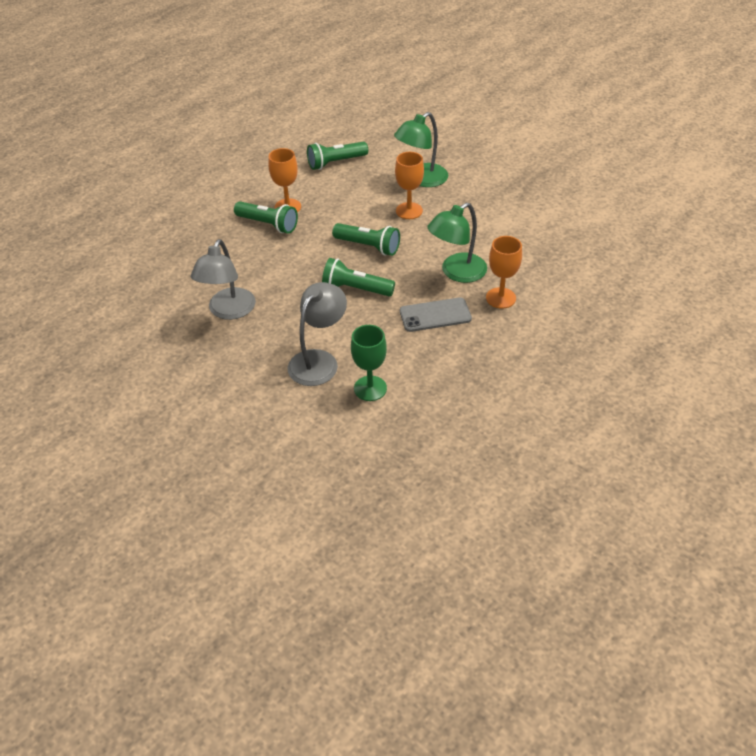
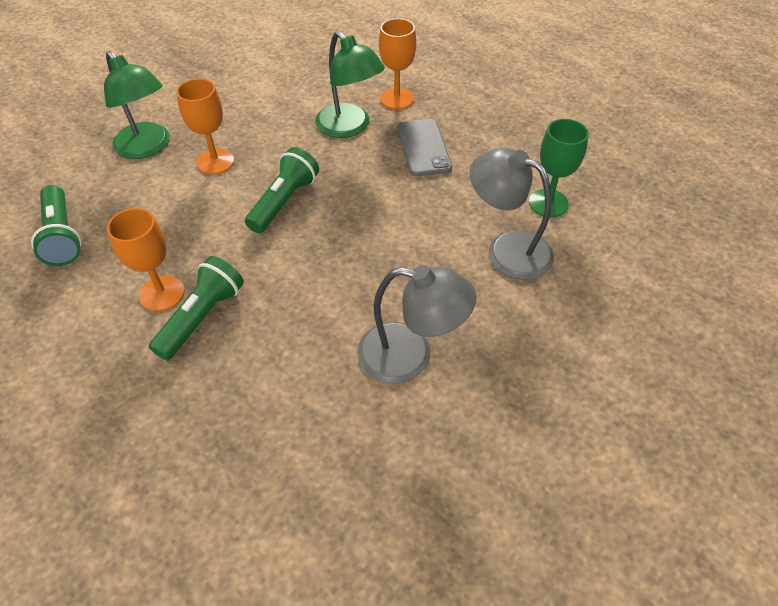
camera: 90 degrees left, 5 degrees up
(356, 289) = (371, 214): green flashlight -> none

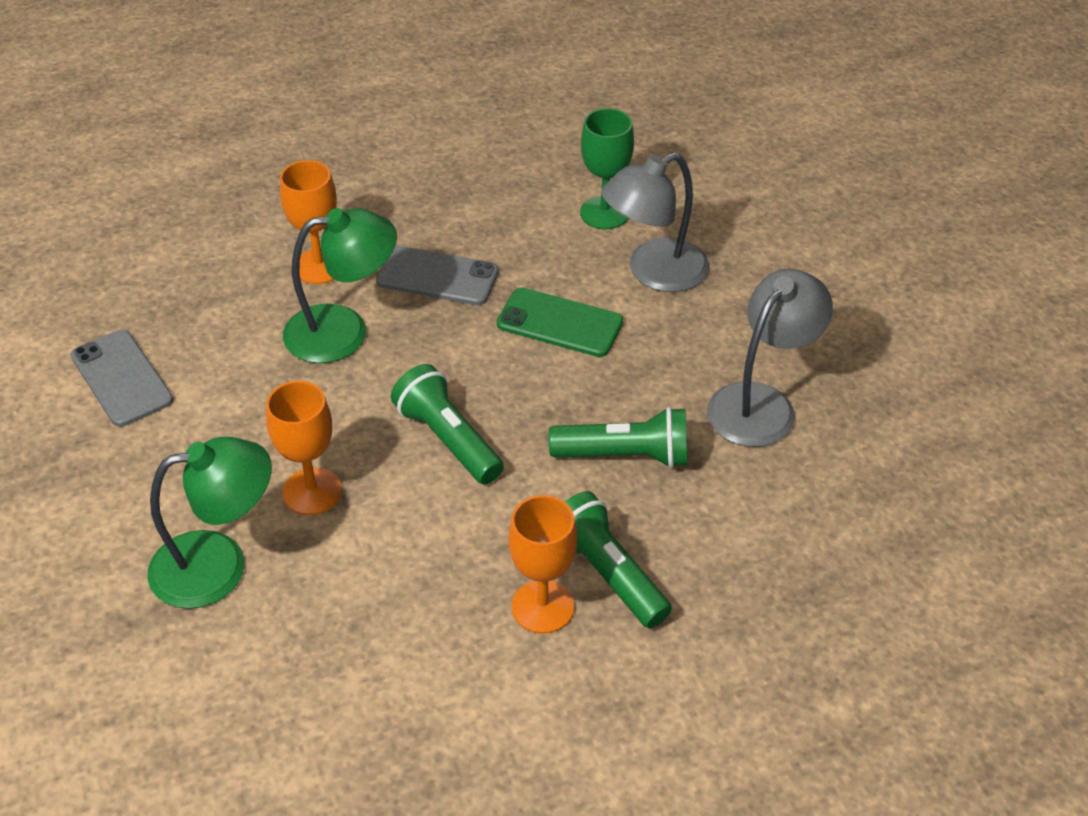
camera: 65 degrees left, 5 degrees down
(62, 236) = (356, 706): green flashlight -> green flashlight (625, 455)
(265, 66) = (122, 378): none -> grey phone
(420, 217) = (560, 323): none -> green phone

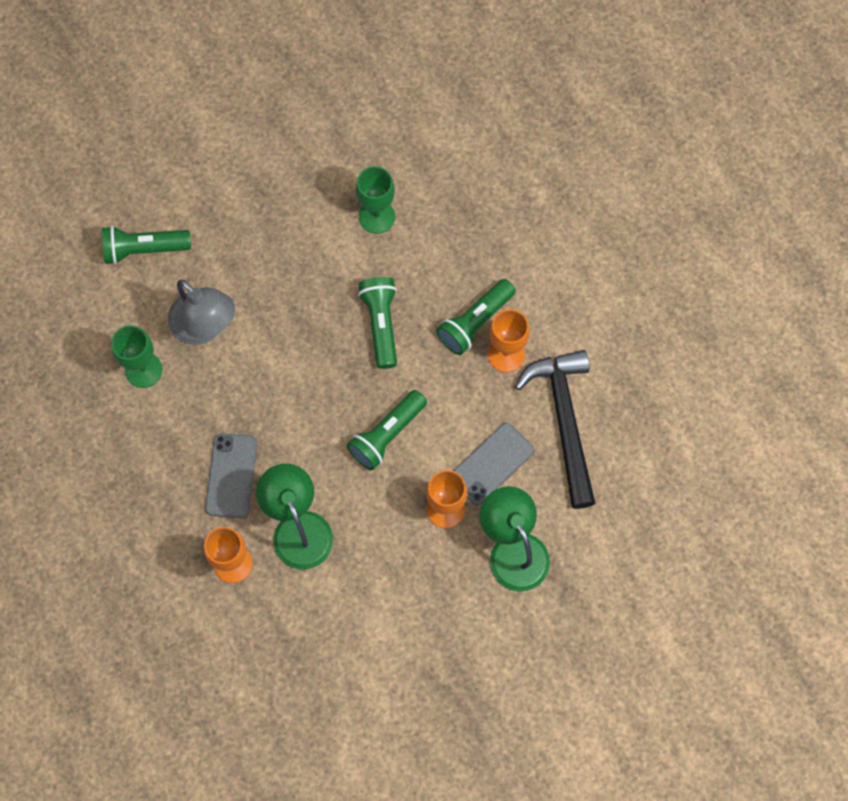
camera: 100 degrees left, 25 degrees up
(122, 378) = (369, 668): grey phone -> grey phone (491, 464)
(406, 670) = (564, 421): none -> black hammer
(560, 323) = (267, 383): green phone -> none
(761, 403) = (321, 247): grey lamp -> none
(777, 227) = (144, 249): none -> green flashlight
(808, 473) = (377, 216): none -> green goblet

